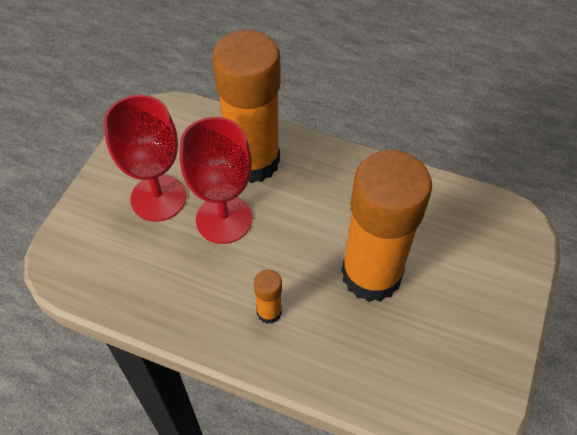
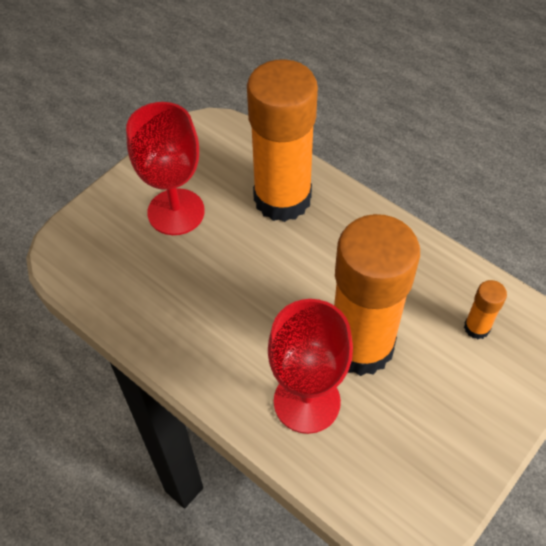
camera: 20 degrees right, 0 degrees up
(224, 219) = (232, 249): red goblet -> red goblet (307, 401)
(269, 312) = (242, 353): orange glue stick -> orange glue stick (476, 328)

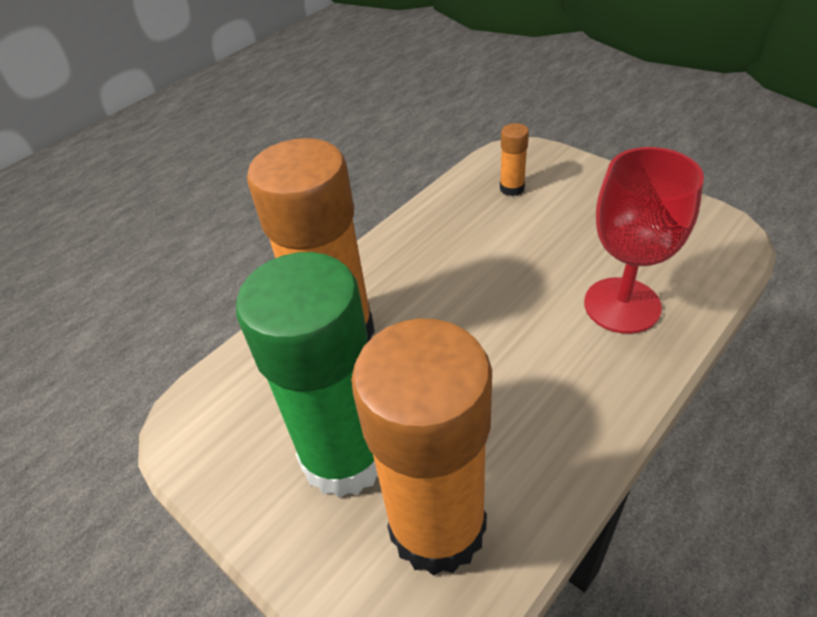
camera: 85 degrees left, 10 degrees down
(176, 212) = (345, 456): red goblet -> green glue stick
(361, 346) = (544, 264): orange glue stick -> orange glue stick (437, 526)

